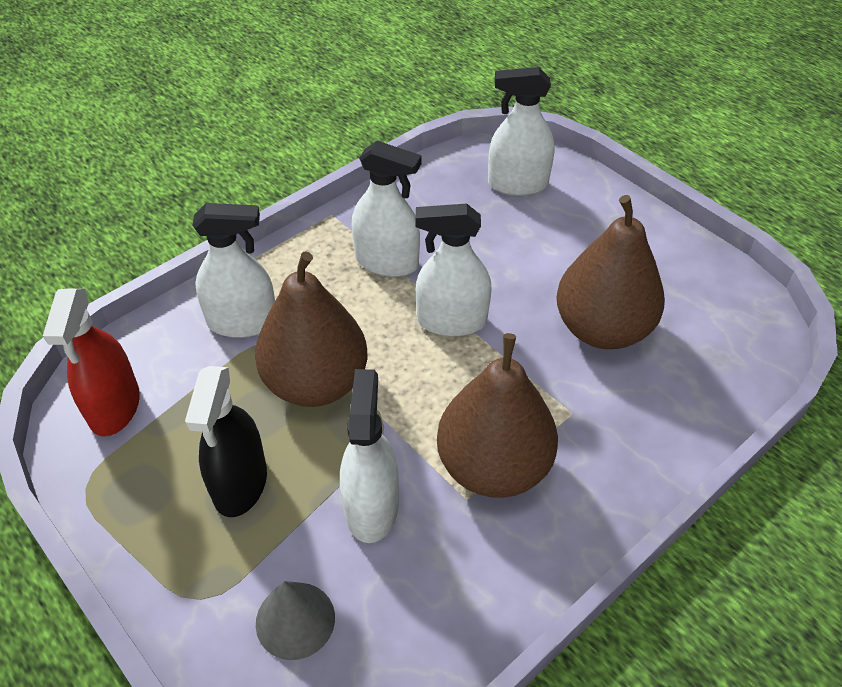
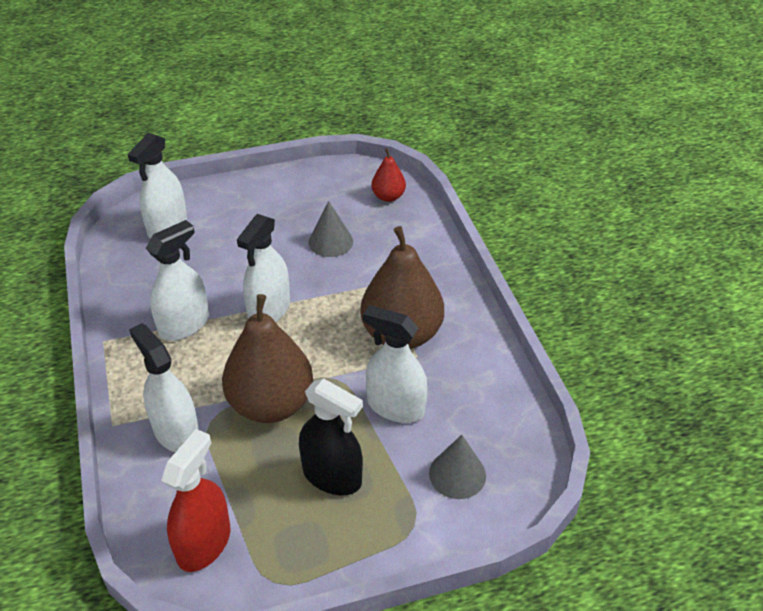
camera: 65 degrees left, 5 degrees down
(114, 407) = (204, 543): red spray bottle -> red spray bottle turned 90 degrees counterclockwise
(242, 322) = (176, 432): white spray bottle -> white spray bottle turned 60 degrees counterclockwise
(602, 329) = (330, 241): brown pear -> grey cone
(732, 353) = (388, 196): none -> red pear

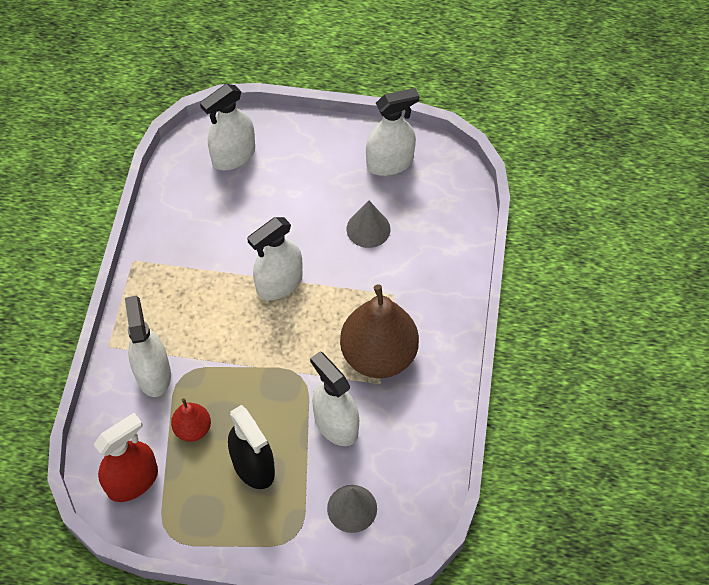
camera: 25 degrees right, 15 degrees up
(184, 325) = (203, 270): white spray bottle -> white spray bottle (390, 163)
(271, 404) = (237, 379): brown pear -> none
(388, 196) = (448, 196): red pear -> red pear (193, 429)

